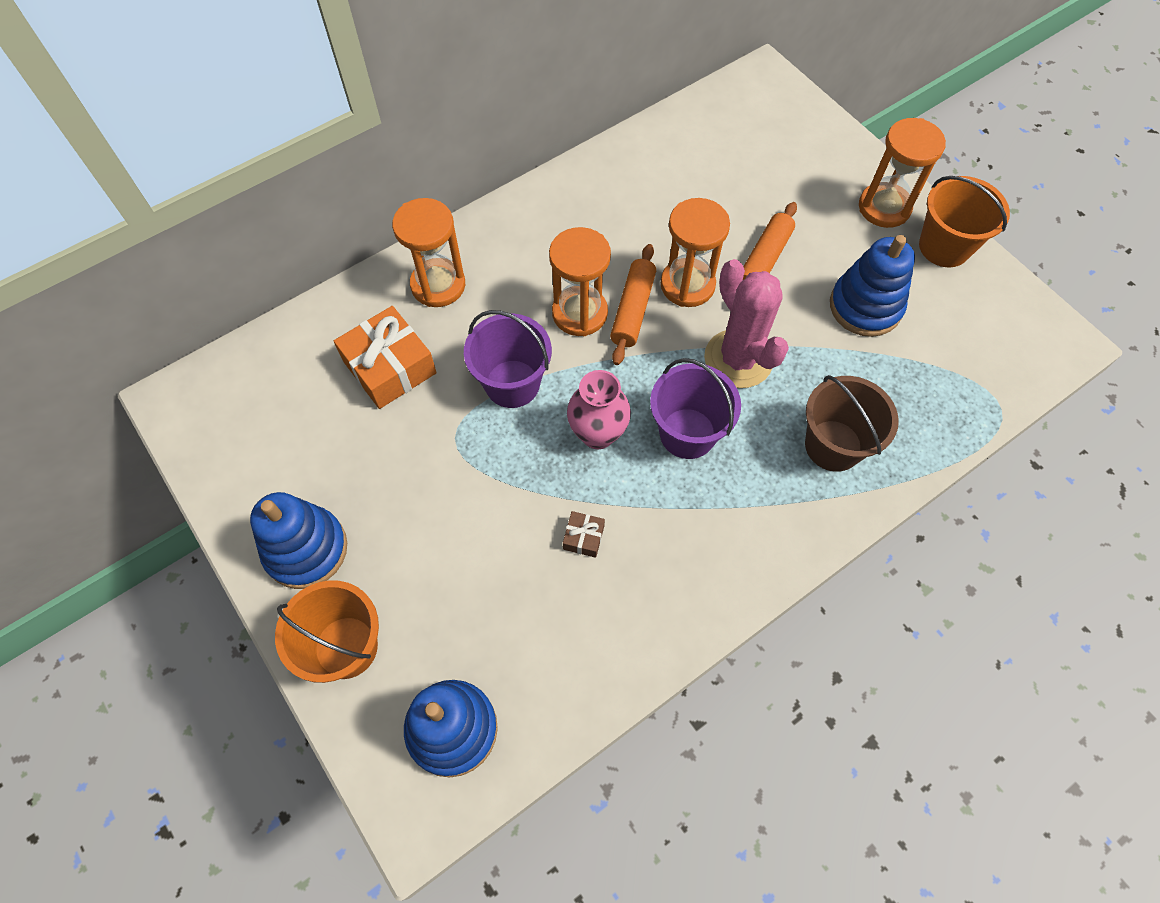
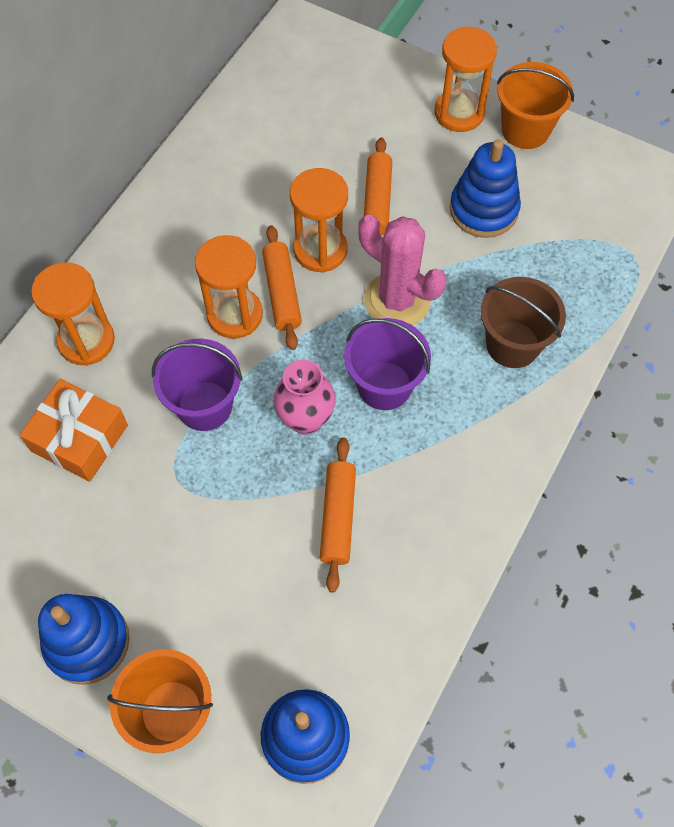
camera: 25 degrees left, 0 degrees up
(583, 537) = (338, 517): brown gift -> orange rolling pin

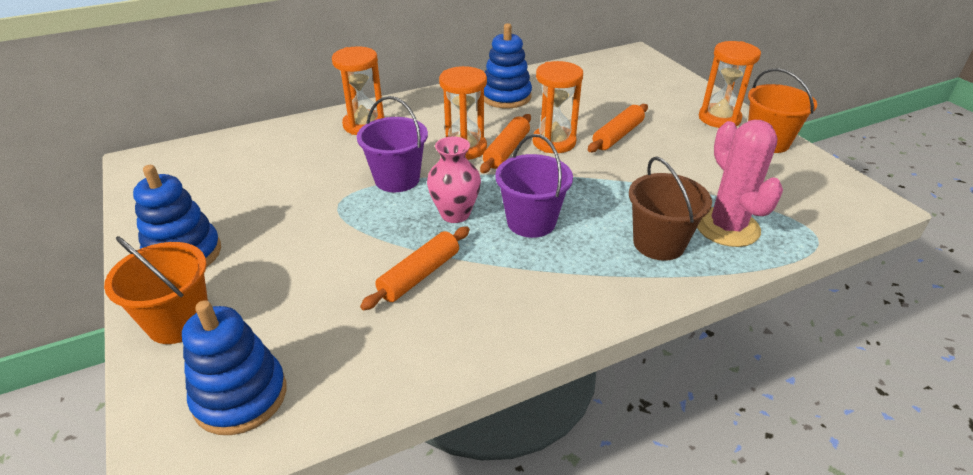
camera: 35 degrees right, 25 degrees down
(79, 438) = (307, 161): orange gift -> none
(397, 300) = (585, 184): pink cactus -> pink cactus (727, 227)
(483, 210) = (698, 167): blue stacking toy -> blue stacking toy (506, 96)

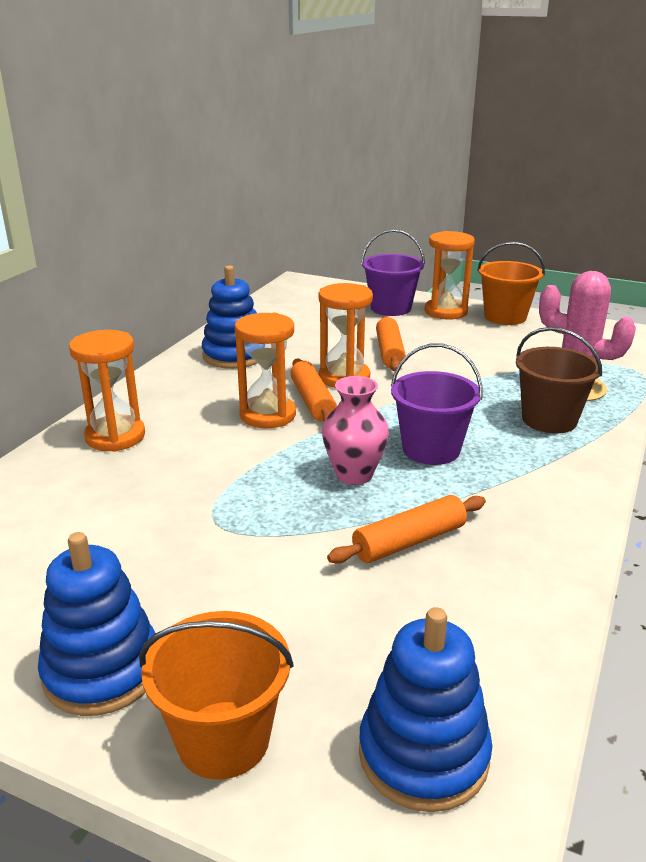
camera: 40 degrees left, 10 degrees down
(397, 179) = (243, 471): purple bucket -> purple bucket (390, 308)
(419, 275) = (409, 542): orange rolling pin -> orange rolling pin turned 60 degrees clockwise

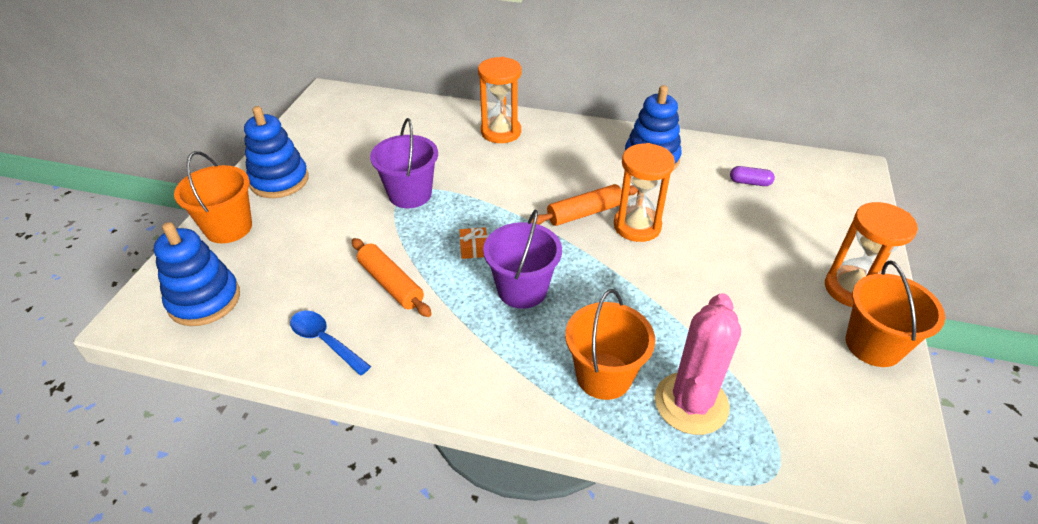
camera: 80 degrees right, 15 degrees up
(268, 415) = (552, 193): orange hourglass -> none
(298, 320) = (750, 182): none -> purple capsule
(354, 474) = (474, 248): pink vase -> orange gift
(390, 308) = (829, 243): purple bucket -> purple bucket (410, 194)
(390, 352) = (708, 251): orange rolling pin -> none
(515, 601) = (325, 341): none -> blue spoon
(549, 420) = (603, 376): brown bucket -> orange bucket

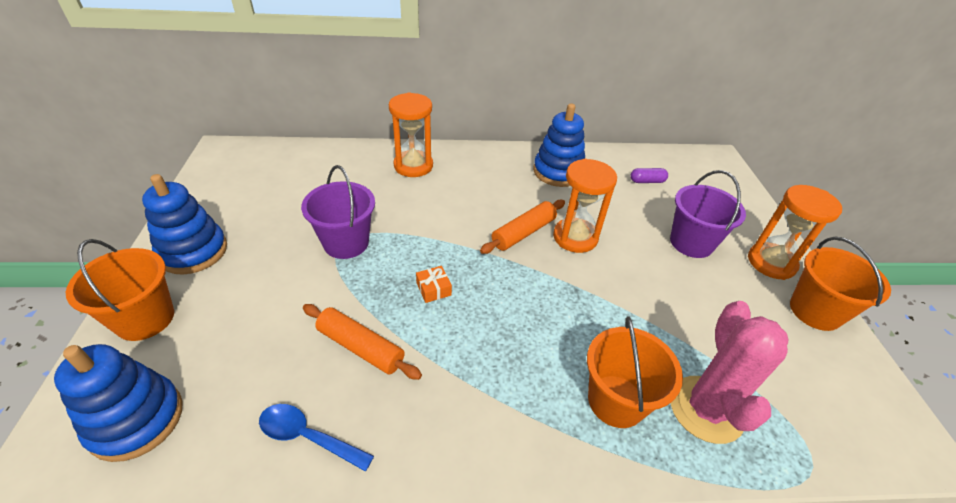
camera: 20 degrees left, 0 degrees up
(522, 290) = (499, 324): purple bucket -> purple bucket (691, 243)

